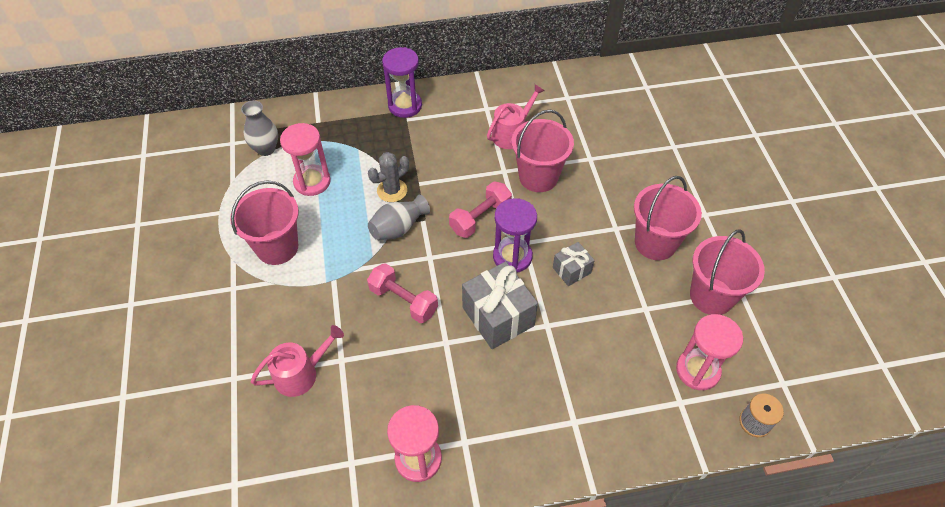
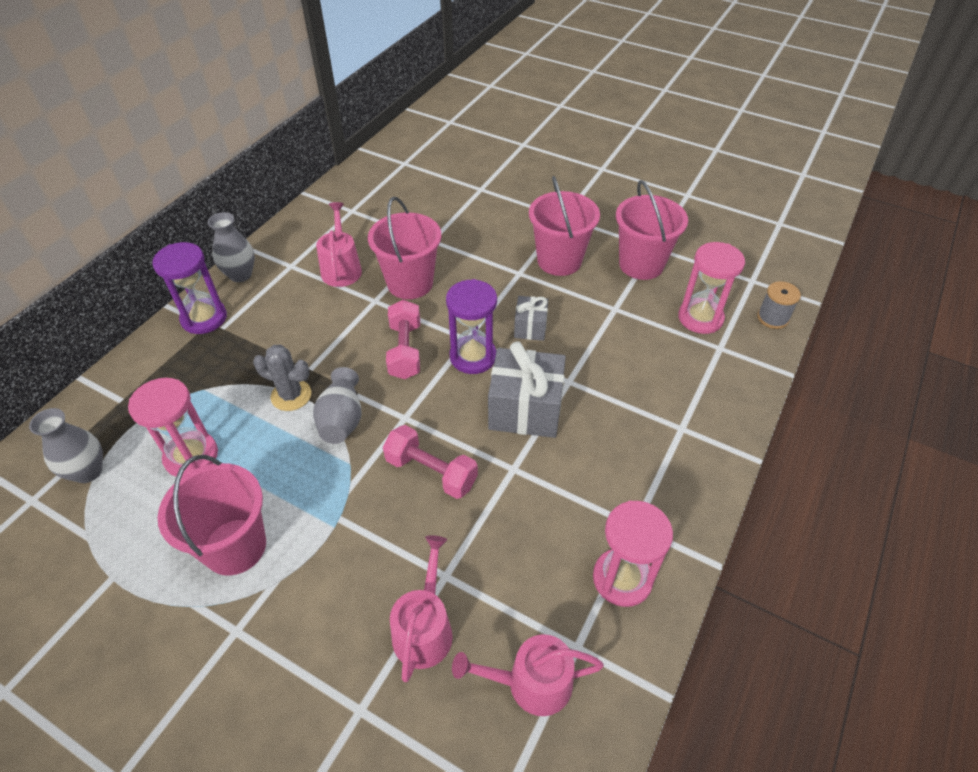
camera: 50 degrees left, 5 degrees down
(310, 452) = (531, 683): none -> pink watering can
(392, 190) = (291, 395): grey cactus -> grey cactus turned 75 degrees counterclockwise
(403, 300) = (431, 472): pink dumbbell -> pink dumbbell turned 45 degrees clockwise
(453, 92) = (240, 275): none -> grey vase

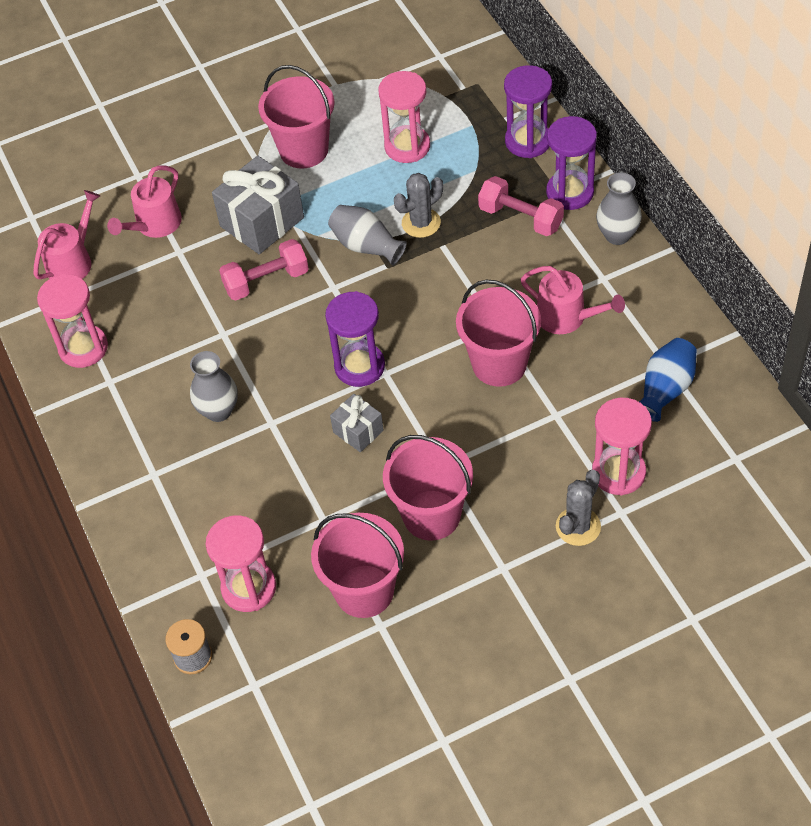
camera: 130 degrees right, 5 degrees up
(88, 471) = (442, 88): grey vase -> grey vase (218, 411)
(148, 370) = (528, 141): none -> purple hourglass
(372, 204) = (665, 389): none -> blue vase
(405, 350) = (409, 320): pink dumbbell -> pink dumbbell (520, 218)
(424, 628) = (155, 225): pink watering can -> pink watering can turned 75 degrees clockwise
(453, 199) = (618, 472): none -> pink hourglass
(506, 200) = (578, 526): none -> grey cactus
(525, 409) = (270, 373): grey gift -> grey gift (262, 222)

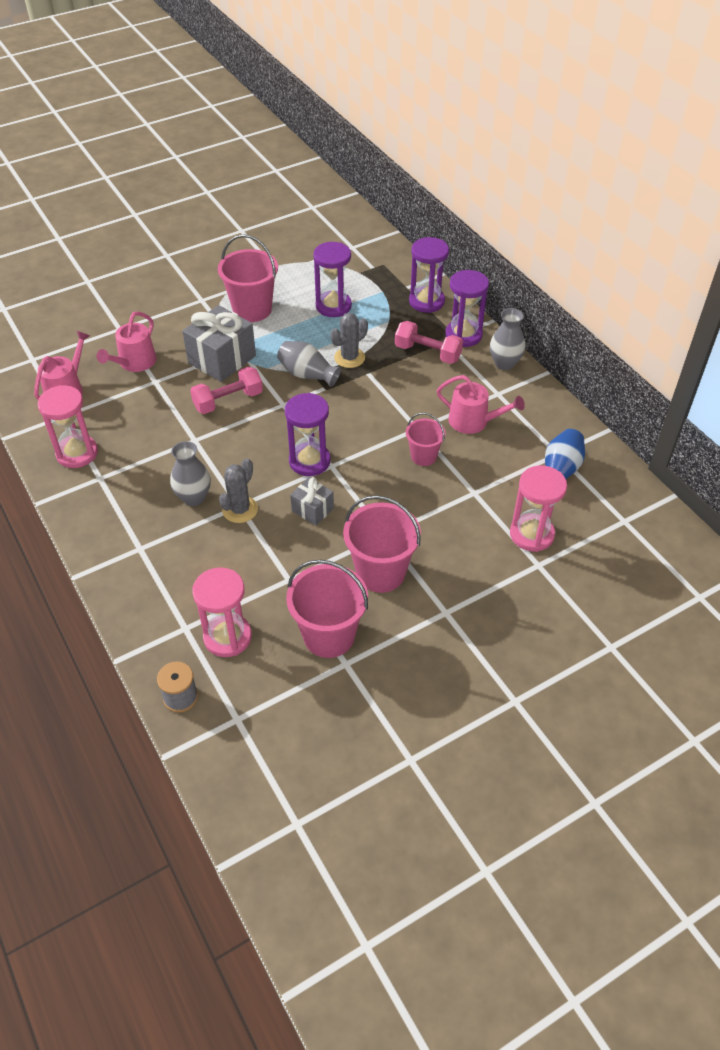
camera: 10 degrees left, 5 degrees down
(407, 146) = (333, 306): pink hourglass -> purple hourglass
(499, 364) = (423, 456): pink bucket -> pink bucket, size x0.58
(578, 526) = (504, 577): grey cactus -> grey cactus (240, 509)

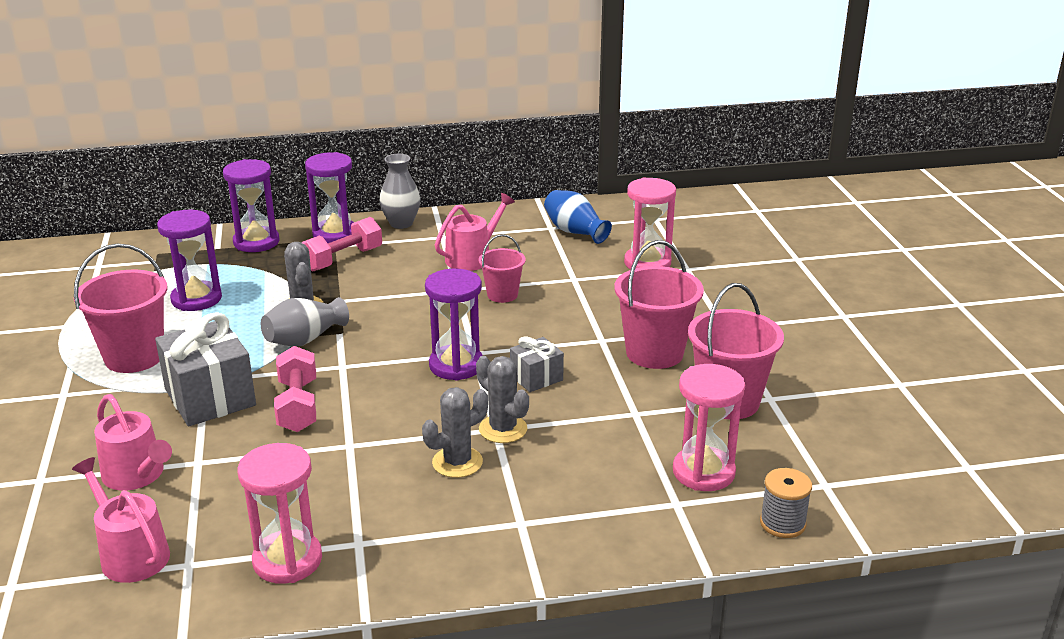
camera: 70 degrees left, 20 degrees down
(193, 497) = (457, 462): grey vase -> grey cactus

